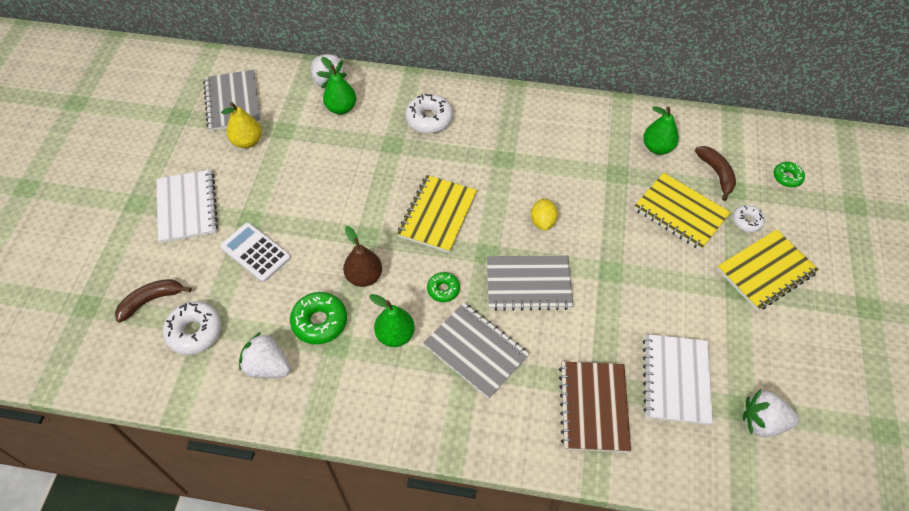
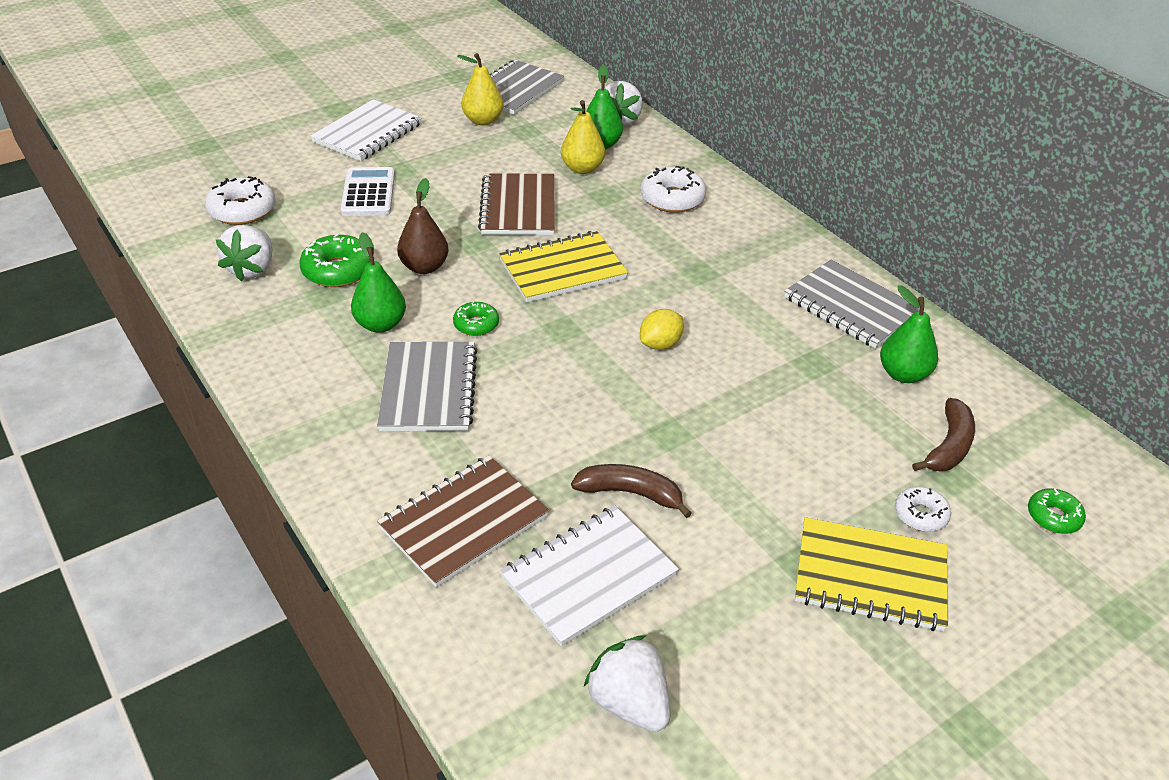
camera: 45 degrees right, 15 degrees down
(151, 300) = (247, 171): brown banana -> brown banana (630, 493)
(267, 366) = (252, 269): white strawberry -> white strawberry turned 150 degrees counterclockwise
(354, 134) = (582, 169): none -> yellow pear
(357, 191) = (518, 207): none -> brown notebook
(528, 284) = (563, 379): grey notebook -> grey notebook (851, 306)
(680, 212) = (839, 446): yellow notebook -> none

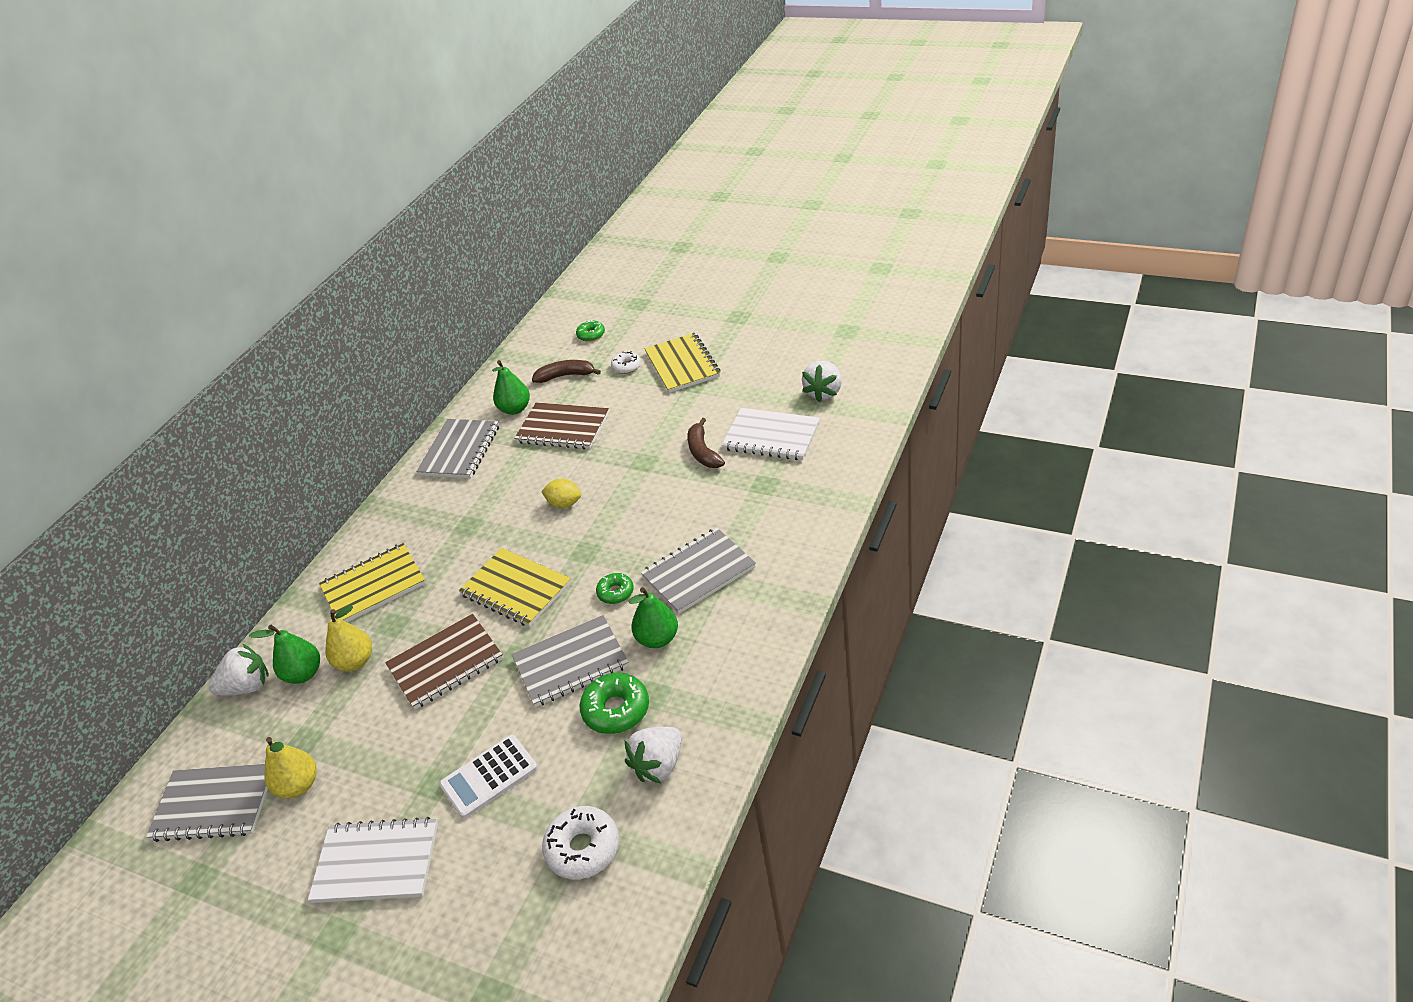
camera: 115 degrees left, 0 degrees up
(252, 269) = (659, 765): white strawberry -> white strawberry turned 150 degrees clockwise
(424, 267) = (571, 663): brown pear -> grey notebook
(464, 522) = (783, 493): brown notebook -> brown notebook (563, 428)
(672, 199) = (373, 586): white donut -> yellow notebook

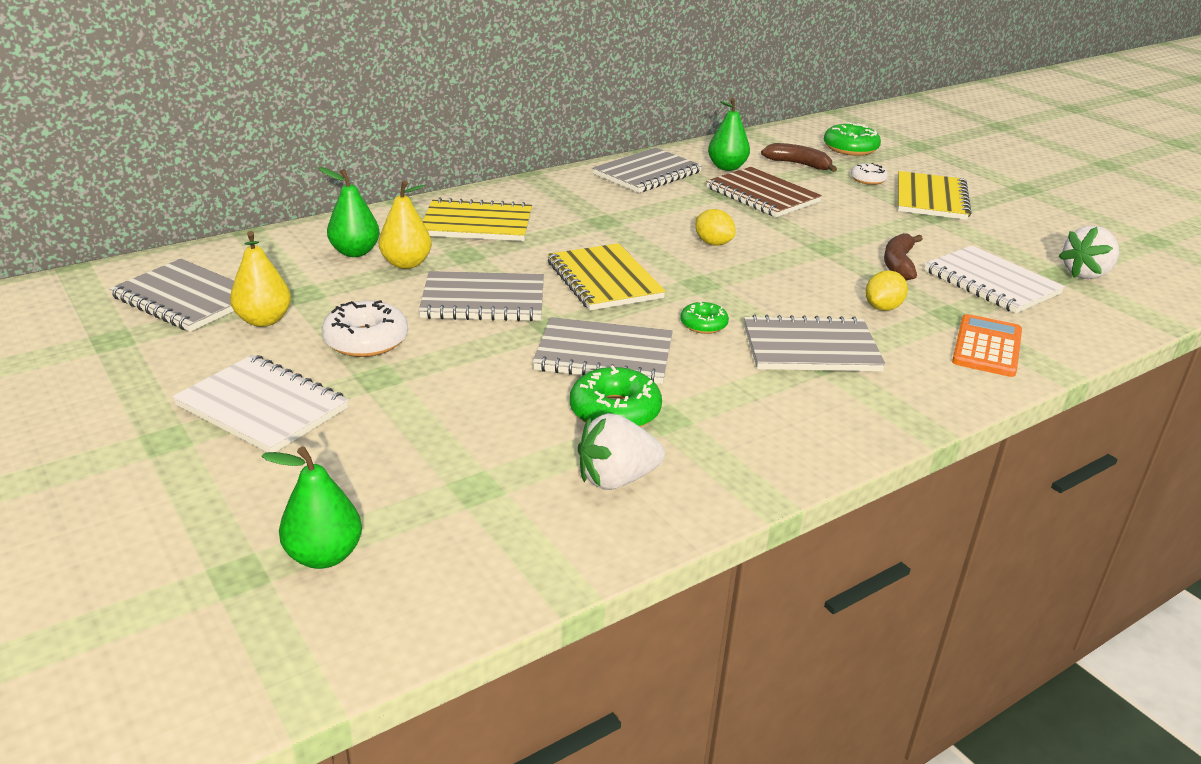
camera: 25 degrees right, 10 degrees down
(247, 686) = (302, 239): white strawberry -> none
(446, 663) = (483, 300): brown notebook -> grey notebook
(489, 777) = (433, 399): white calculator -> none
(583, 848) = (464, 504): white donut -> white donut (366, 340)
(591, 335) = (850, 148): green donut -> green donut, size x1.66
(657, 639) = (715, 378): green pear -> green pear (324, 556)
(719, 504) = (883, 308): none -> yellow lemon
(803, 504) = (987, 347): none -> orange calculator

